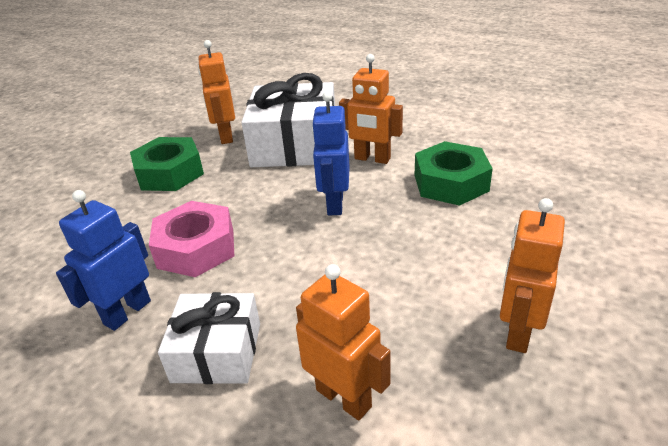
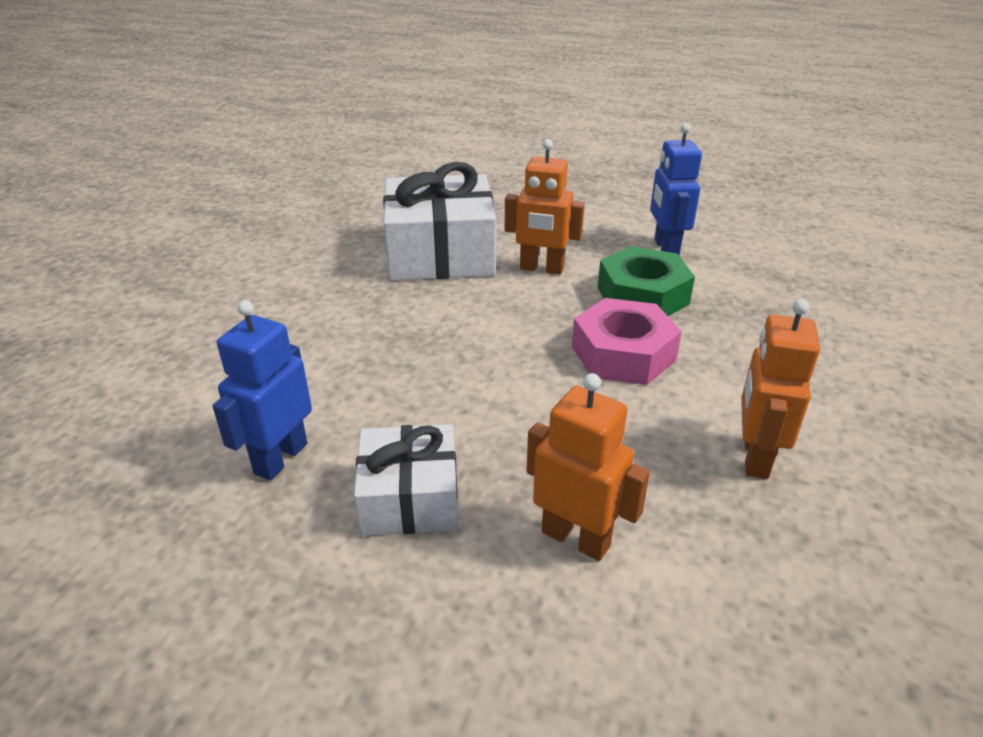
camera: 10 degrees left, 0 degrees up
(170, 173) = (285, 289): green nut -> none
(196, 248) = (348, 379): pink nut -> pink nut (623, 354)
(225, 136) = (347, 243): orange robot -> none
(334, 204) = (509, 323): blue robot -> blue robot (665, 248)

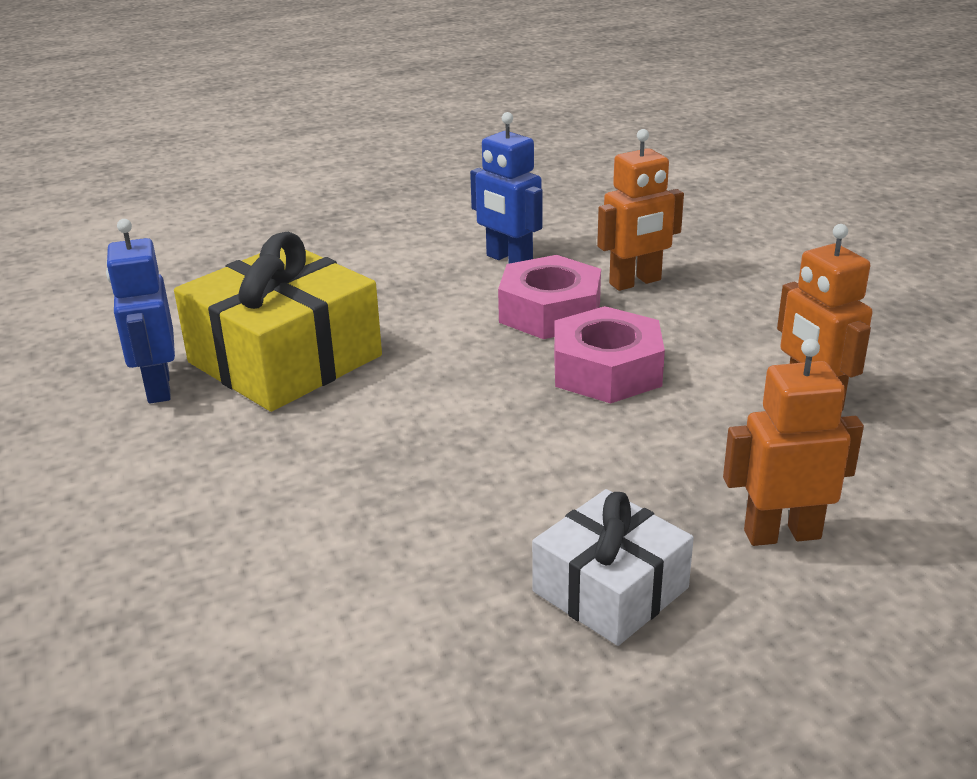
camera: 40 degrees left, 5 degrees down
(280, 458) = (433, 636): blue robot -> blue robot (157, 387)
(440, 253) = (285, 359): white gift -> yellow gift
(541, 269) = (419, 328): orange robot -> orange robot (635, 282)
(642, 295) = (550, 312): green nut -> pink nut

